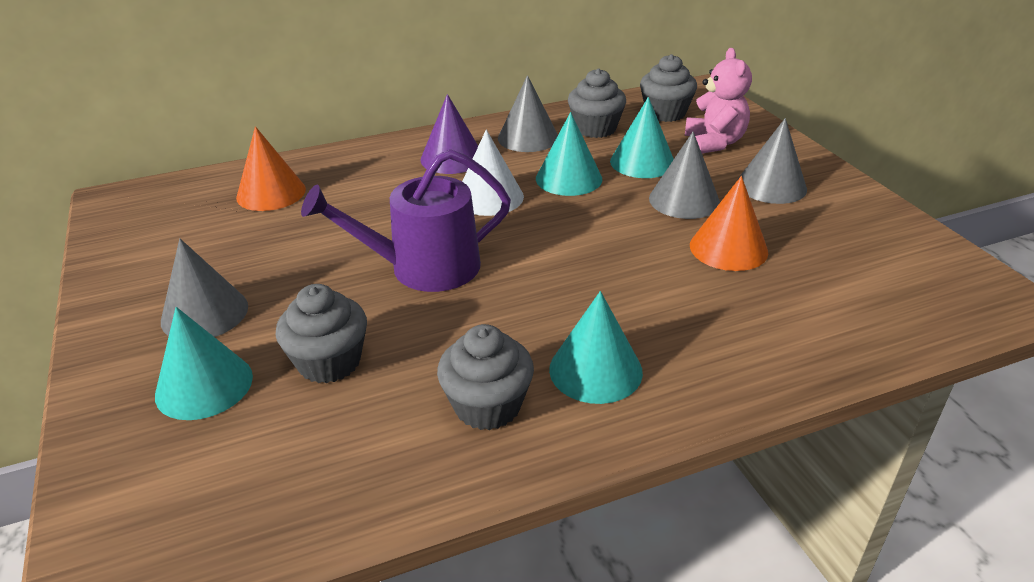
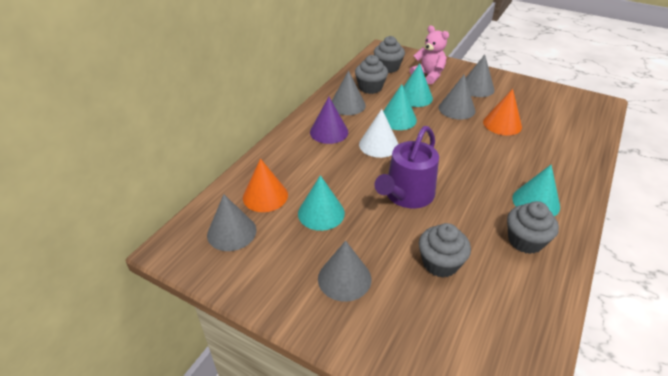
camera: 40 degrees left, 5 degrees up
(184, 211) = (231, 232): none -> grey cone
(204, 385) = (406, 311): turquoise cone -> turquoise cone (321, 213)

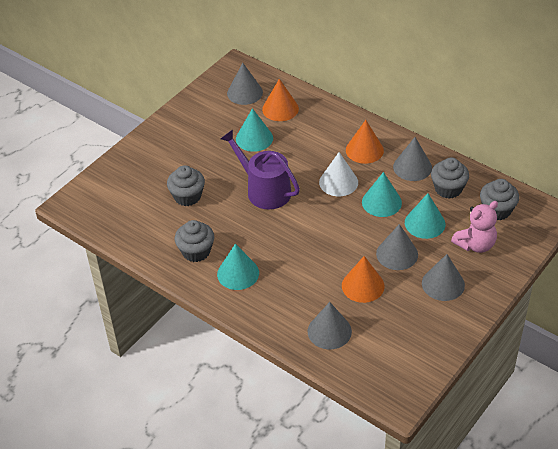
camera: 100 degrees right, 5 degrees up
(329, 132) = (364, 150): purple cone -> orange cone
(344, 278) = (187, 146): grey cone -> grey cone (329, 331)

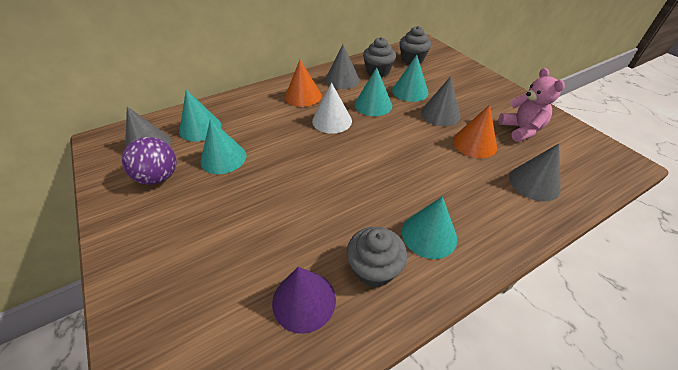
camera: 70 degrees left, 0 degrees up
(160, 226) = (304, 300): none -> purple cone
(187, 196) = (268, 248): grey cupcake -> none
(218, 116) = (159, 177): none -> purple ball
(264, 190) = (307, 173): purple watering can -> none
(280, 109) = (200, 128): orange cone -> turquoise cone
(443, 284) = (483, 101): grey cone -> none
(475, 245) = (444, 76): pink teddy bear -> pink teddy bear (521, 130)

